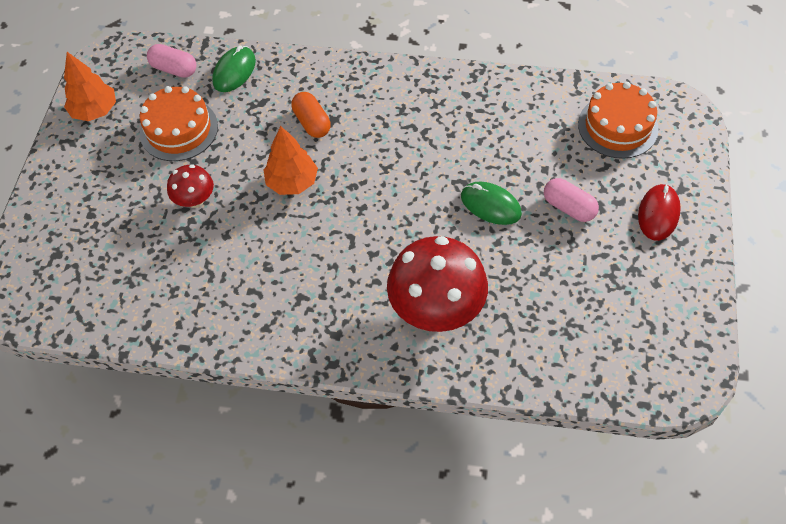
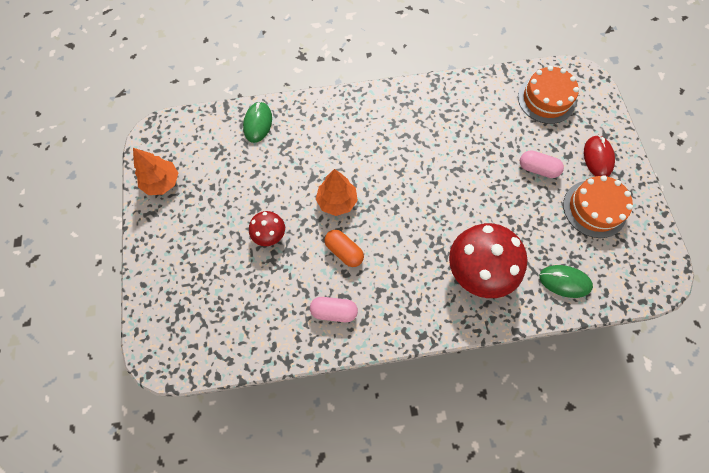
camera: 20 degrees left, 10 degrees up
(174, 69) = (210, 132): pink capsule -> pink capsule (334, 311)
(179, 129) = (234, 181): orange cake -> orange cake (594, 209)
(312, 123) = (332, 150): orange capsule -> orange capsule (344, 251)
(490, 205) = (484, 181): green mouse -> green mouse (564, 281)

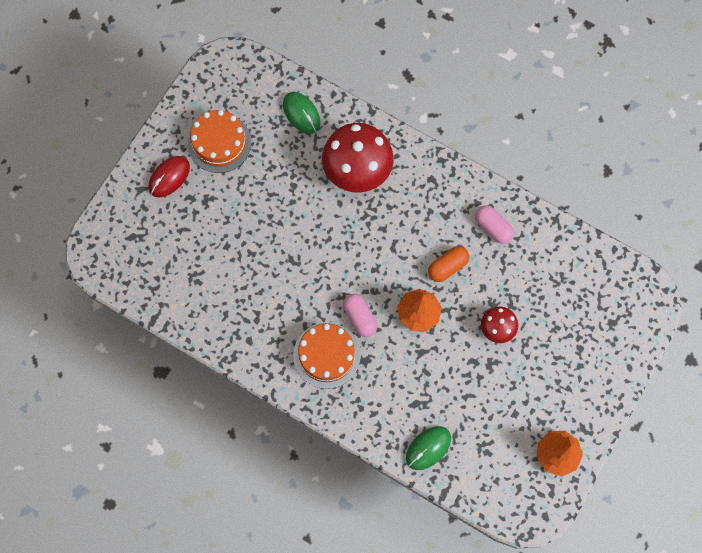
camera: 140 degrees left, 5 degrees up
(344, 251) = (447, 267): orange capsule -> orange capsule turned 60 degrees clockwise
(537, 169) = (228, 208): pink capsule -> pink capsule (359, 317)
(546, 99) = (151, 260): orange cake -> orange cake (326, 355)

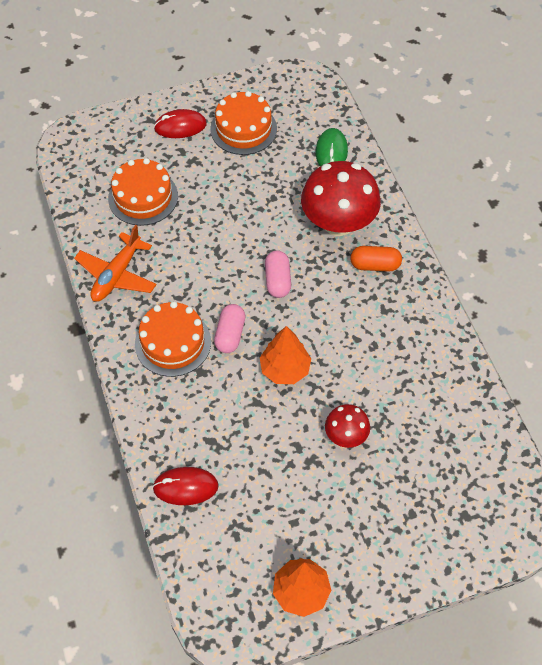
camera: 40 degrees right, 15 degrees down
(198, 259) = (143, 197): none -> orange cake
(239, 336) = (117, 275): none -> orange plane
(428, 448) = (185, 487): green mouse -> red mouse
(447, 267) = (347, 351): orange capsule -> orange capsule (375, 265)
(493, 227) = (420, 350): pink capsule -> pink capsule (277, 280)

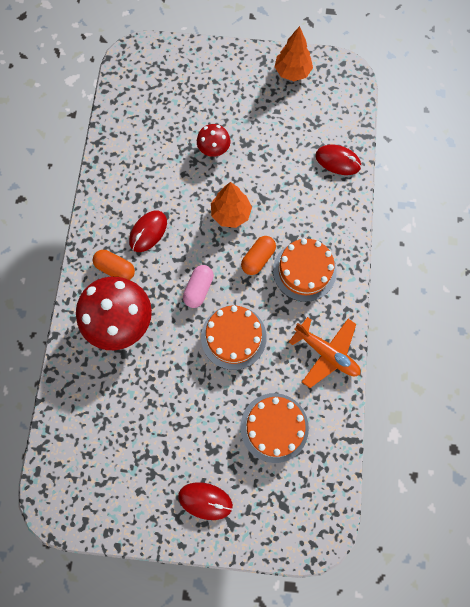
camera: 155 degrees left, 15 degrees up
(117, 275) = (326, 353): orange plane -> orange plane turned 75 degrees clockwise
(230, 334) = (258, 259): pink capsule -> orange capsule
(243, 129) = (147, 468): orange cake -> orange cake (233, 337)
(331, 152) = (83, 400): green mouse -> none
(364, 313) = (148, 232): none -> red mouse

